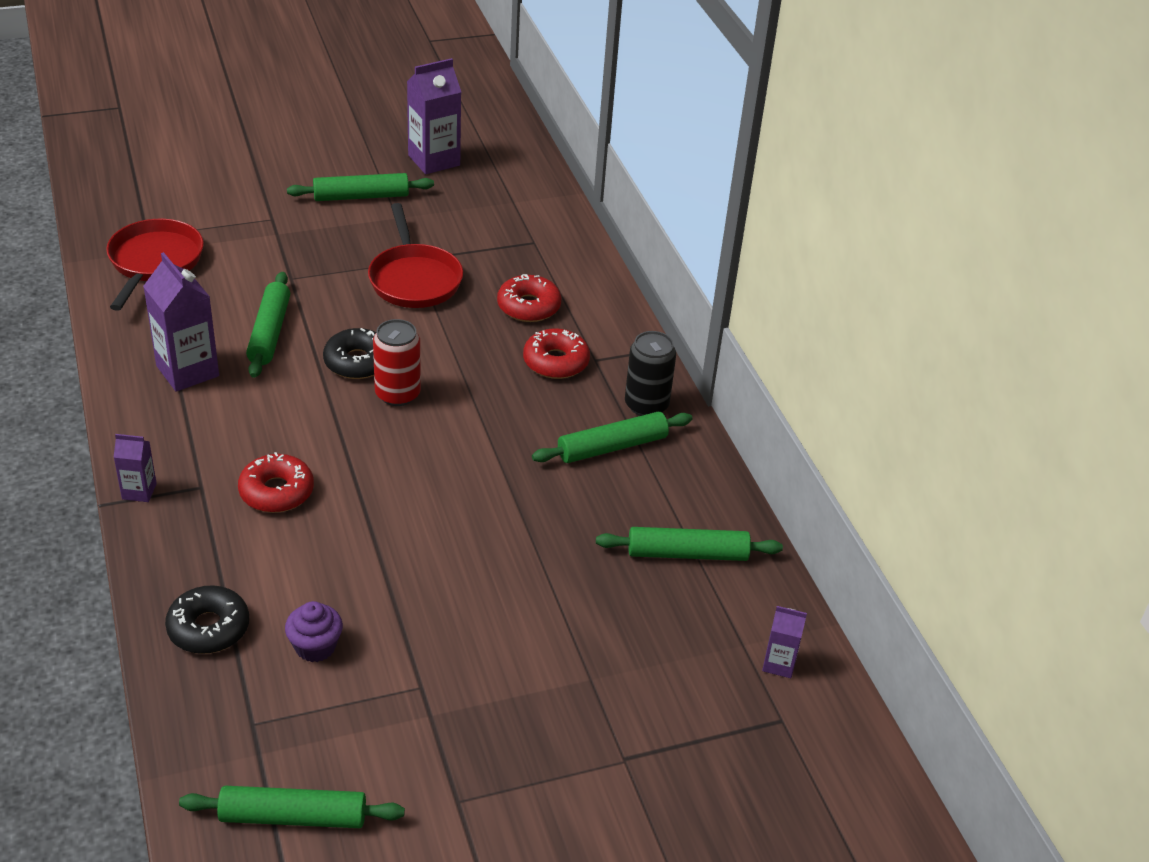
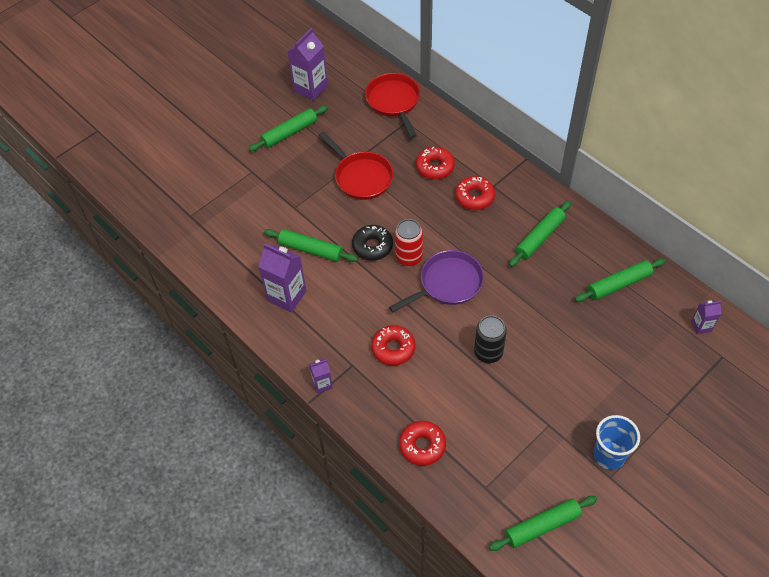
camera: 20 degrees left, 15 degrees up
(154, 262) = (209, 232): red pan -> red pan (394, 102)
(208, 628) = (422, 446): black donut -> red donut
(269, 332) = (311, 249): green rolling pin -> green rolling pin turned 45 degrees counterclockwise
(315, 647) = (482, 429): purple cupcake -> none
(424, 447) = (447, 284): none -> purple pan
(481, 770) = (609, 455): none -> blue cup
(646, 405) = (538, 203): black can -> black can (488, 352)

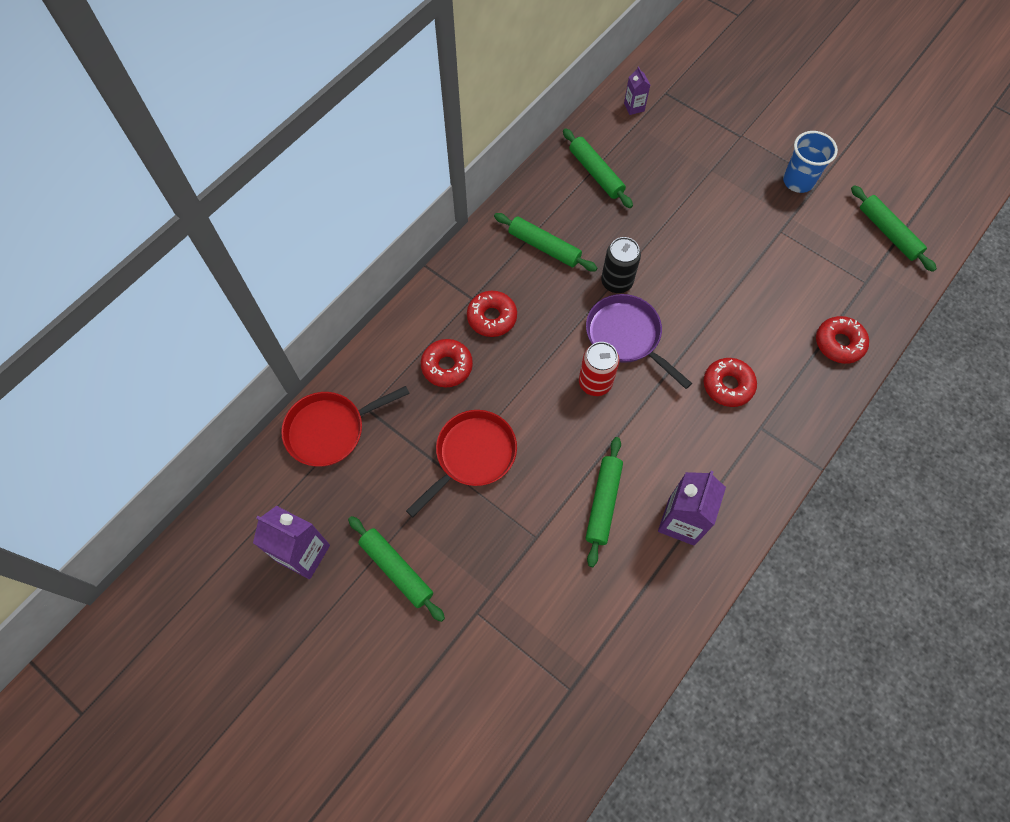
camera: 100 degrees left, 10 degrees up
(322, 384) = (794, 457): purple carton -> none
(372, 246) = (586, 427): black donut -> none
(488, 352) = (709, 289): black can -> black can (616, 282)

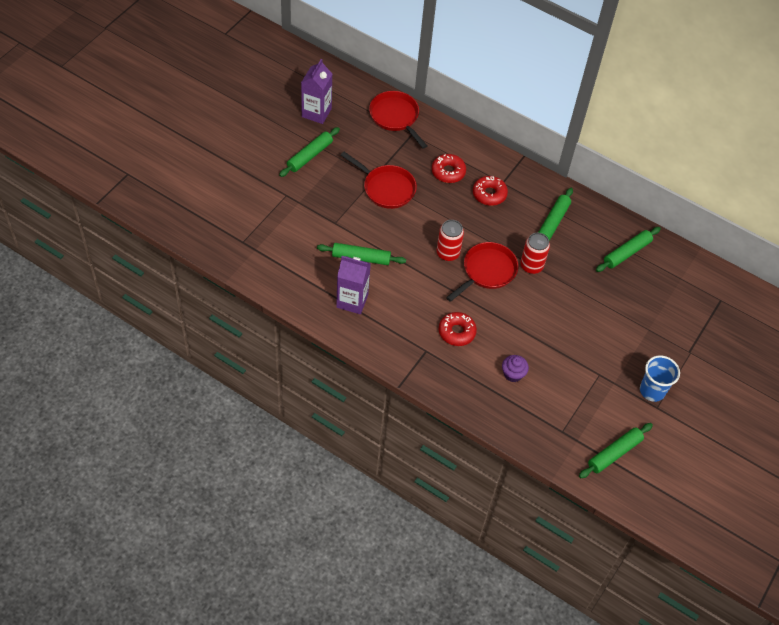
camera: 80 degrees right, 10 degrees down
(616, 282) = (531, 266): black can -> red can
(626, 337) = (486, 271): purple pan -> red pan
(634, 107) = (699, 278): purple carton -> none
(788, 326) = (513, 374): none -> purple cupcake
(839, 343) = (503, 407): red donut -> none

